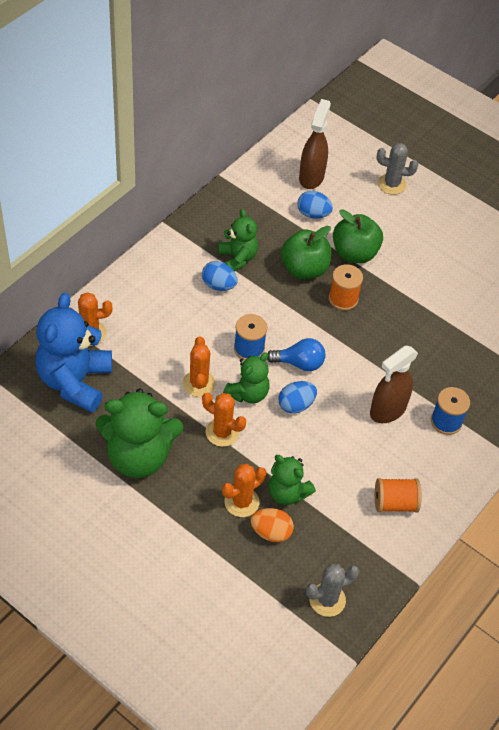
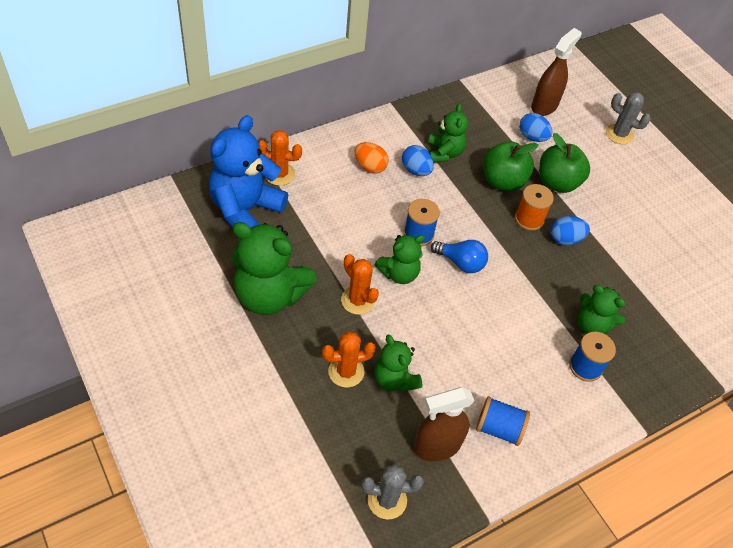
camera: 20 degrees right, 0 degrees up
(199, 384) = (356, 249): orange cactus -> none
(271, 532) = (361, 411): orange egg -> orange egg (370, 167)
(296, 405) = (440, 299): blue egg -> blue egg (565, 239)
(387, 410) = (529, 335): brown spray bottle -> brown spray bottle (436, 446)
(394, 503) = (498, 428): orange spool -> blue spool
(437, 381) = (592, 325): none -> green teddy bear

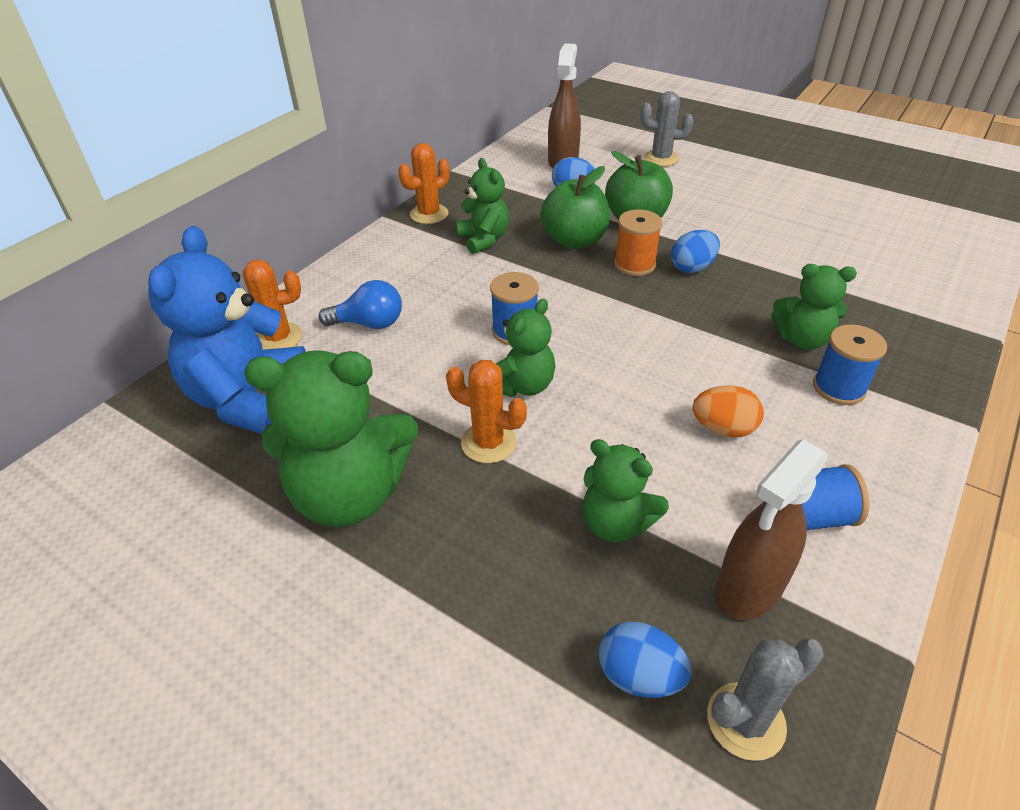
camera: 20 degrees left, 10 degrees down
(346, 371) = (538, 548): orange cactus -> orange cactus (429, 214)
(370, 167) = (400, 285): orange egg -> orange egg (723, 429)
(416, 170) = (462, 268): blue egg -> blue egg (639, 675)
(461, 263) = (592, 340): blue light bulb -> blue light bulb (369, 324)

